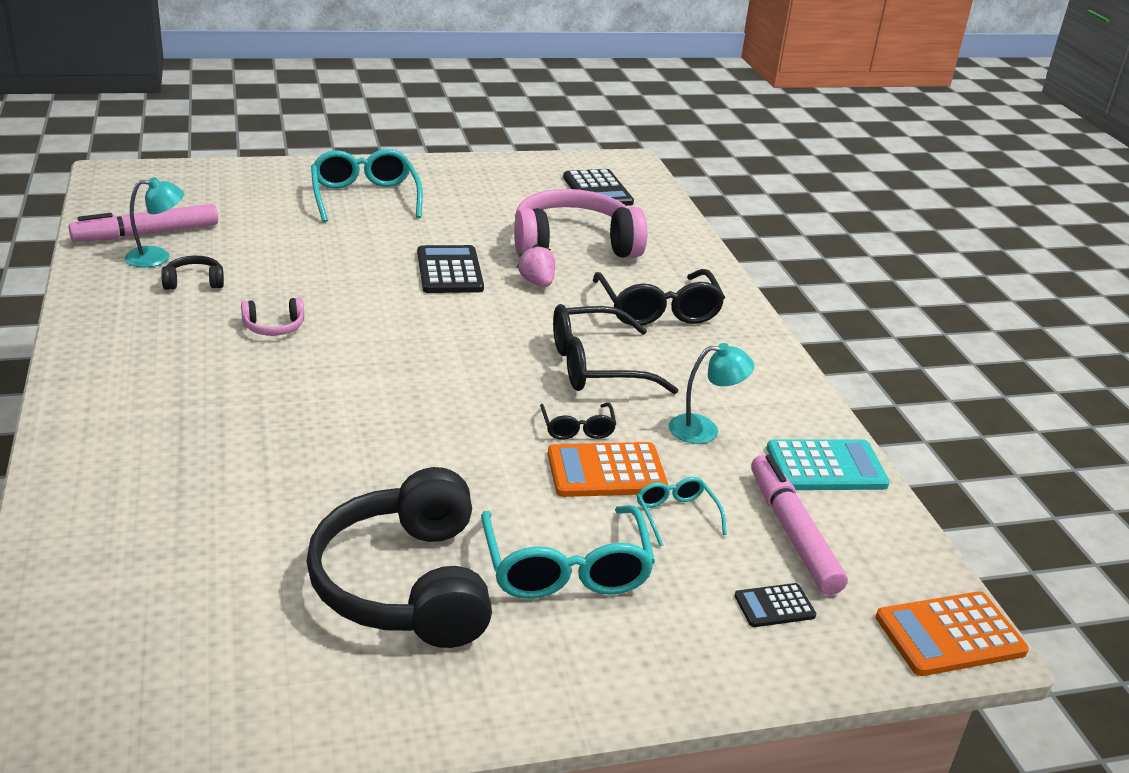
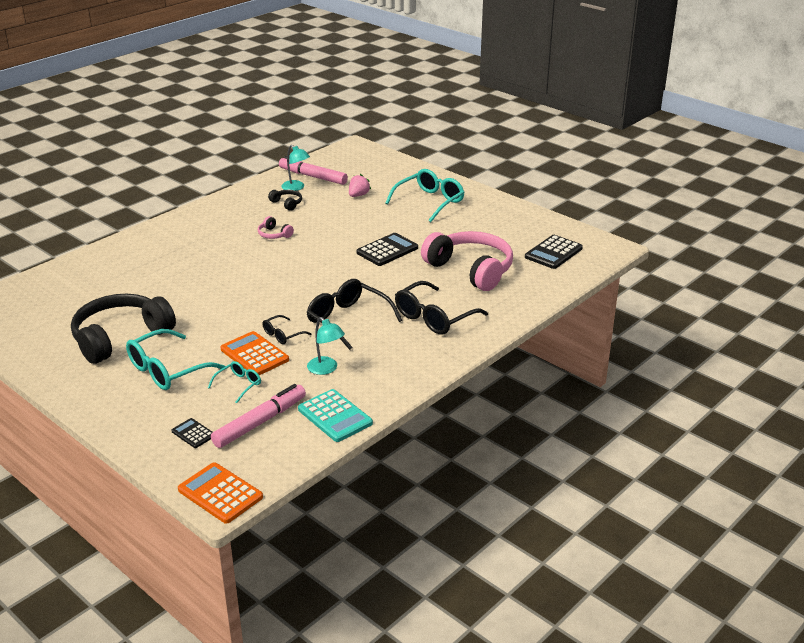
camera: 60 degrees right, 0 degrees up
(537, 282) = (411, 275): pink strawberry -> pink strawberry (358, 195)

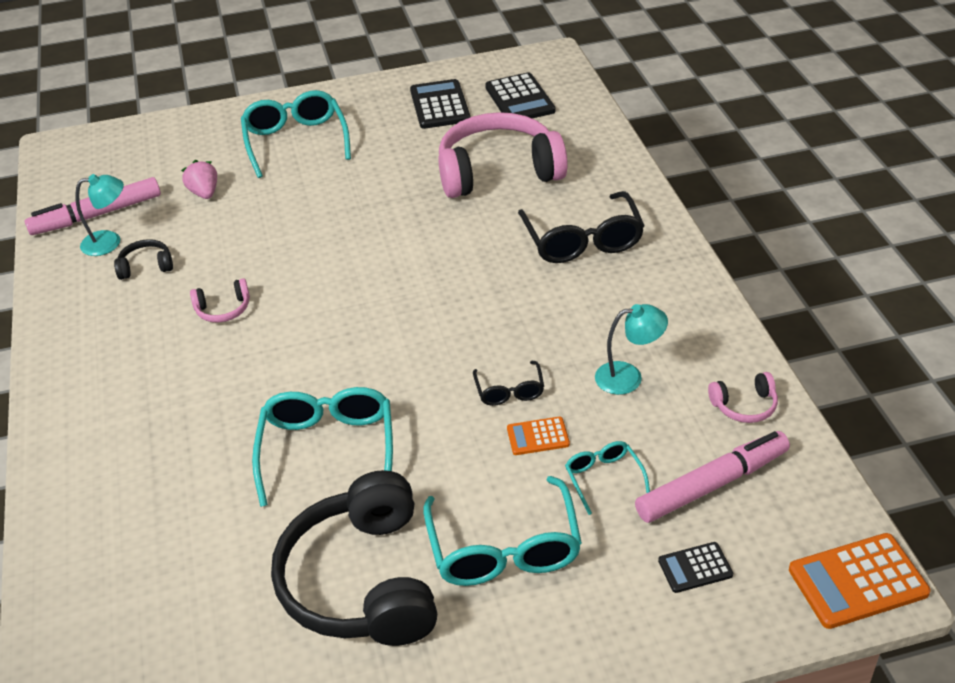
camera: 55 degrees left, 10 degrees up
(199, 298) = (328, 449): none -> turquoise glasses
(254, 355) = (538, 436): orange calculator -> orange calculator, size x0.56
(260, 422) = (712, 485): pink marker -> pink marker turned 75 degrees clockwise
(335, 416) = (744, 406): turquoise calculator -> pink headphones
(347, 320) = (524, 316): black glasses -> none
(387, 250) = (381, 220): black calculator -> black calculator (439, 105)

